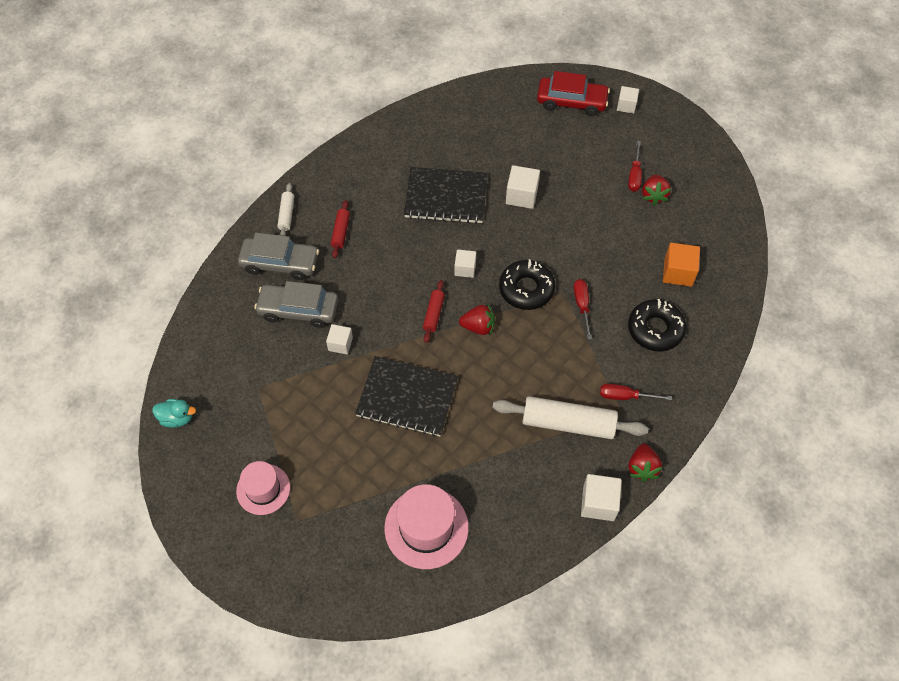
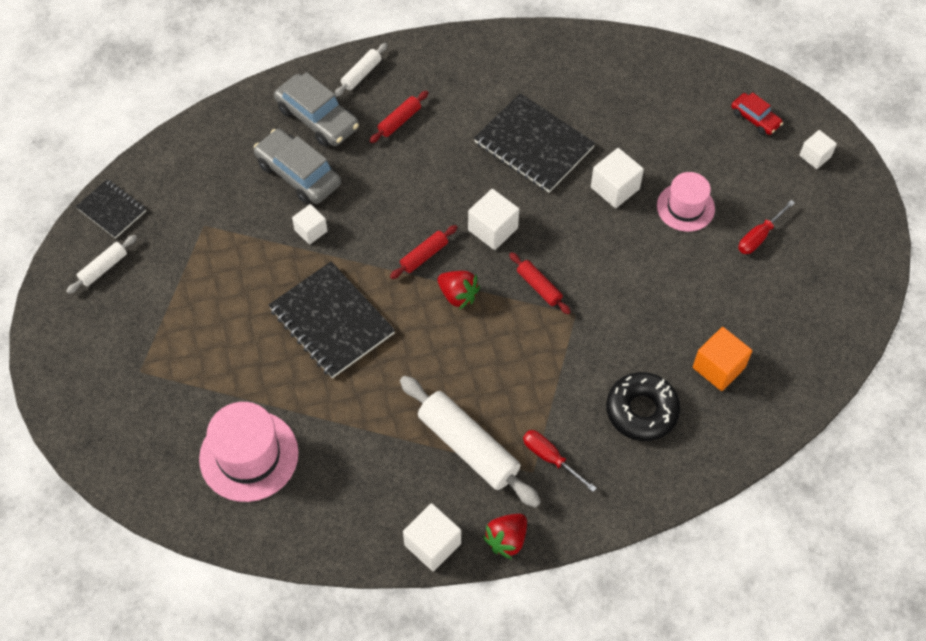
camera: 35 degrees right, 0 degrees up
(177, 418) = (112, 210): turquoise duck -> black notebook
(206, 464) = (103, 268): none -> white rolling pin
(263, 489) = (134, 323): pink hat -> pink hat (685, 207)
(465, 269) = (493, 229): white cube -> white cube, size x1.51
(526, 289) = (539, 287): black donut -> red rolling pin
(571, 102) = (755, 118): red car -> red car, size x0.57
(582, 305) = (583, 338): red screwdriver -> none
(653, 195) = (762, 270): red strawberry -> none

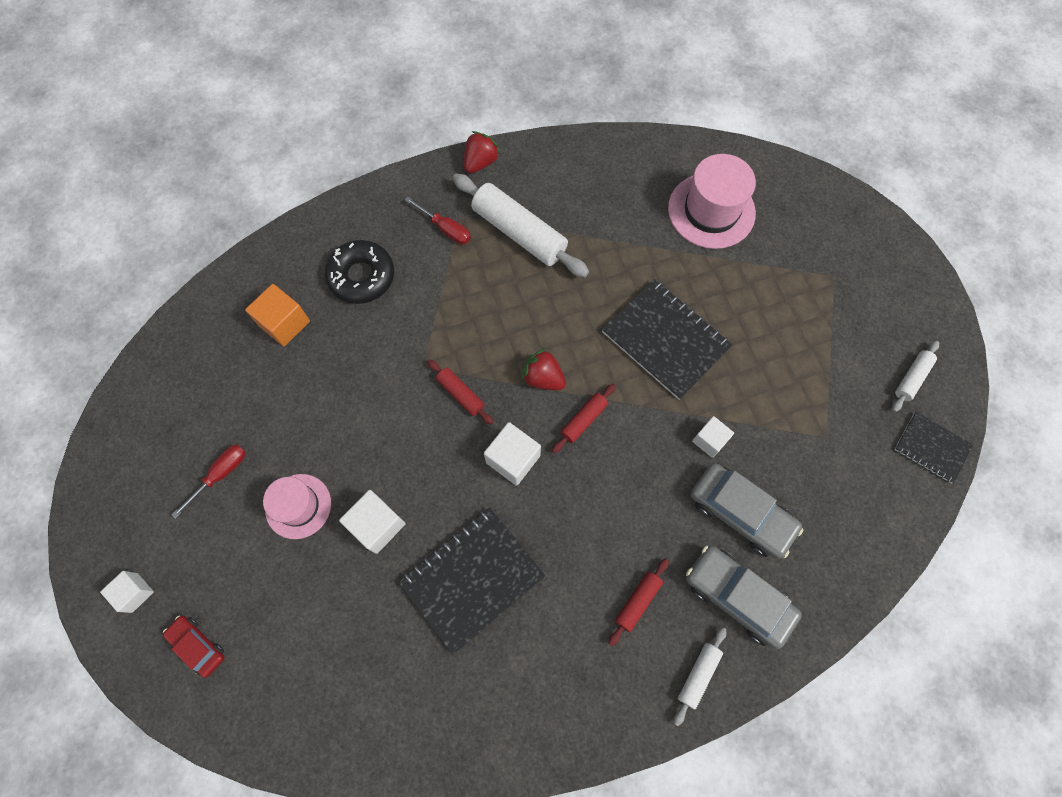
camera: 175 degrees right, 10 degrees up
(432, 544) = (541, 154): white cube -> none
(534, 145) = (472, 579): black notebook -> black notebook turned 75 degrees counterclockwise

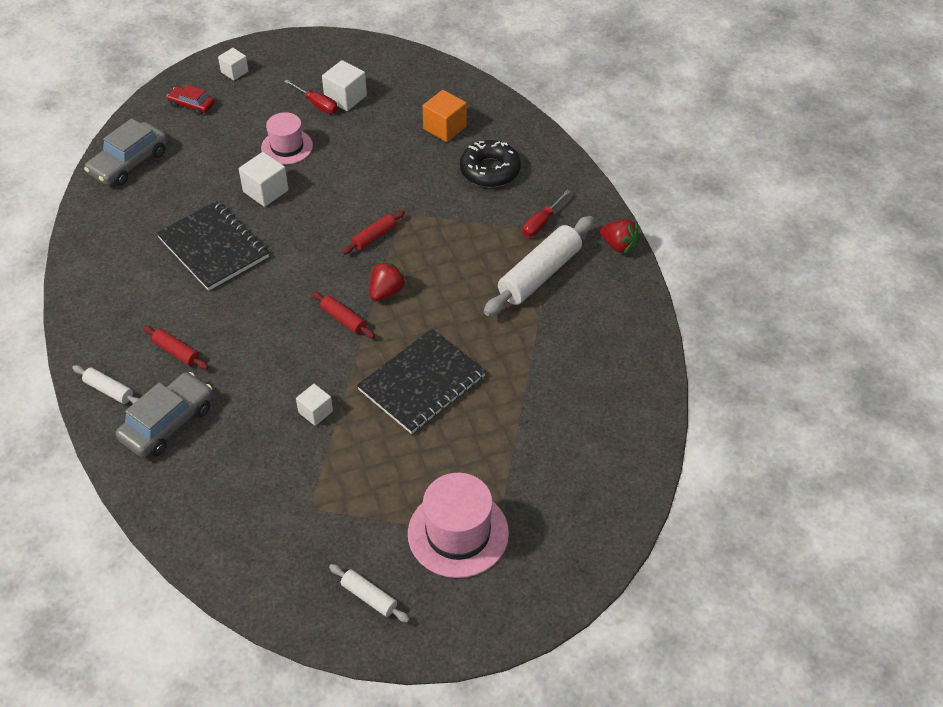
camera: 90 degrees right, 20 degrees down
(198, 646) = (191, 105): red car -> red car turned 105 degrees counterclockwise
(513, 459) = (312, 272): white cube -> white cube (345, 97)
(711, 211) = (574, 430): pink hat -> pink hat (458, 533)
(740, 513) = (242, 431): grey car -> grey car (129, 163)
(931, 448) = (289, 604): black notebook -> none

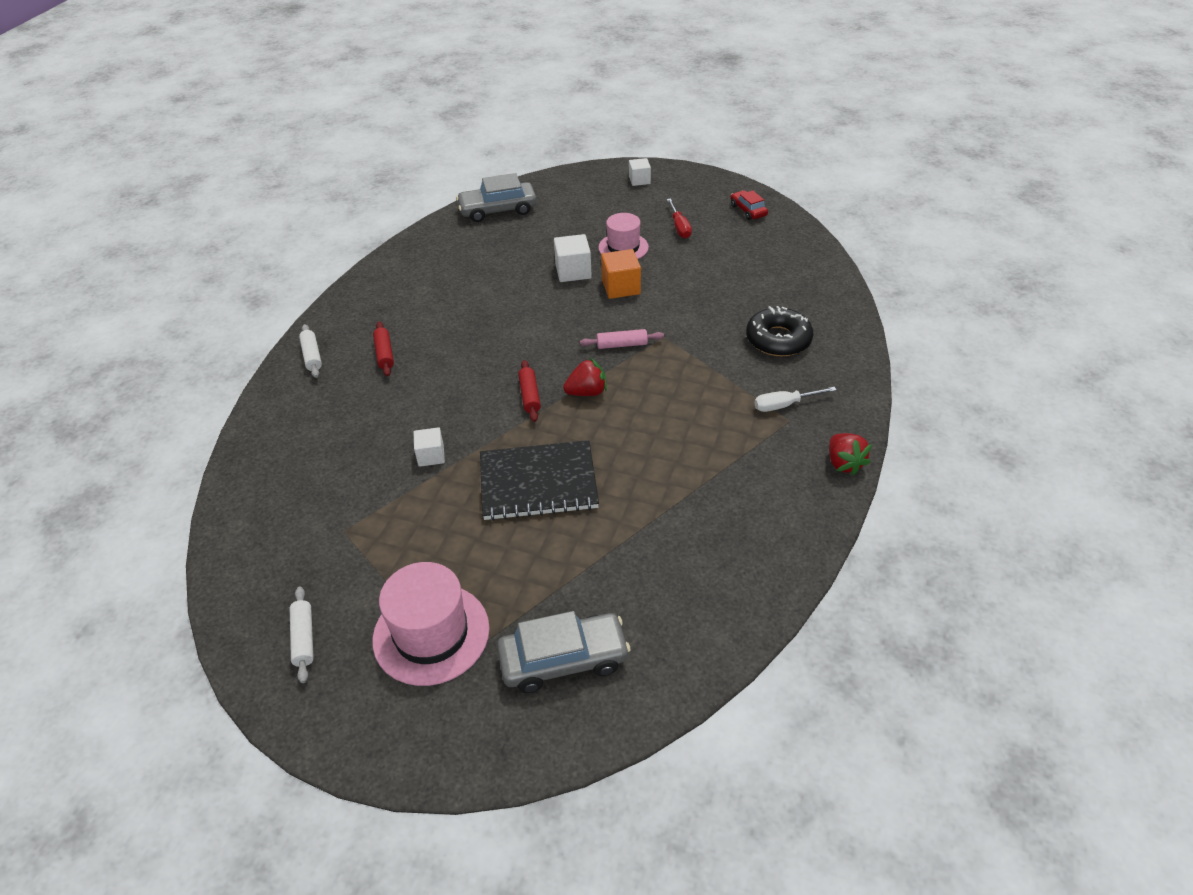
camera: 40 degrees right, 5 degrees down
(168, 423) = (322, 401): grey car -> grey car (563, 659)
(191, 105) = (583, 190): red car -> red car (748, 210)
(213, 247) = (491, 293): black notebook -> none
(345, 97) = (708, 231): white cube -> none
(374, 237) = (622, 345): red rolling pin -> pink rolling pin
(445, 128) = (771, 288): orange cube -> orange cube (621, 287)
(539, 275) = (738, 448): white rolling pin -> none
(541, 223) = (784, 405): red screwdriver -> white screwdriver

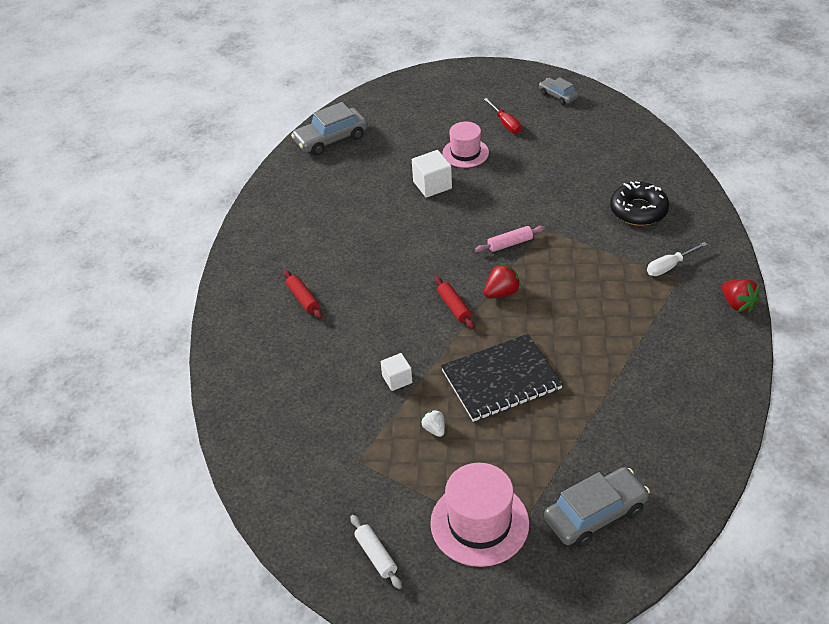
camera: 15 degrees left, 0 degrees up
(312, 356) = (236, 316): white rolling pin -> none
(440, 518) = (434, 429): none -> white strawberry
(621, 287) = (482, 191): orange cube -> none
(639, 180) = (447, 84): white cube -> none
(748, 210) = (558, 95): red car -> grey car

